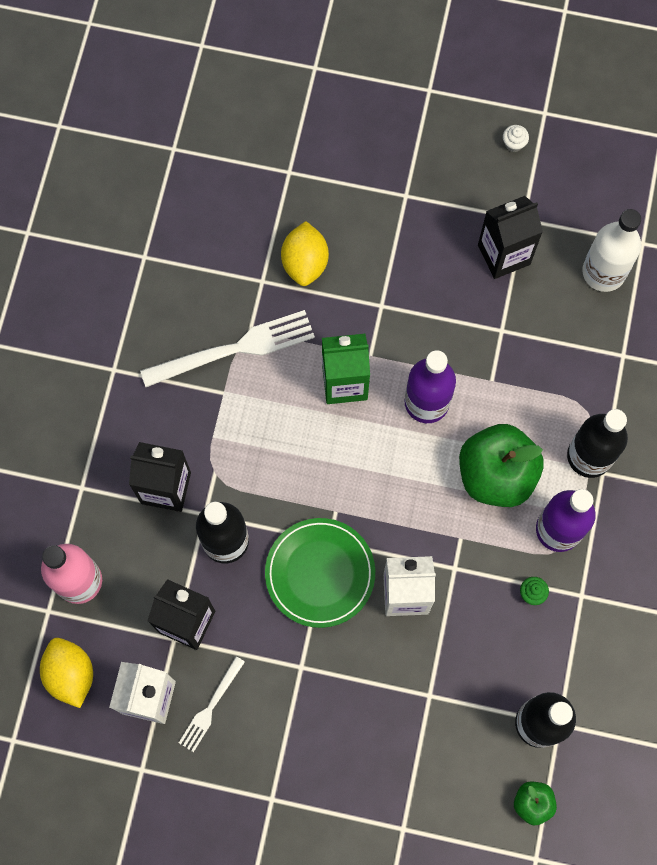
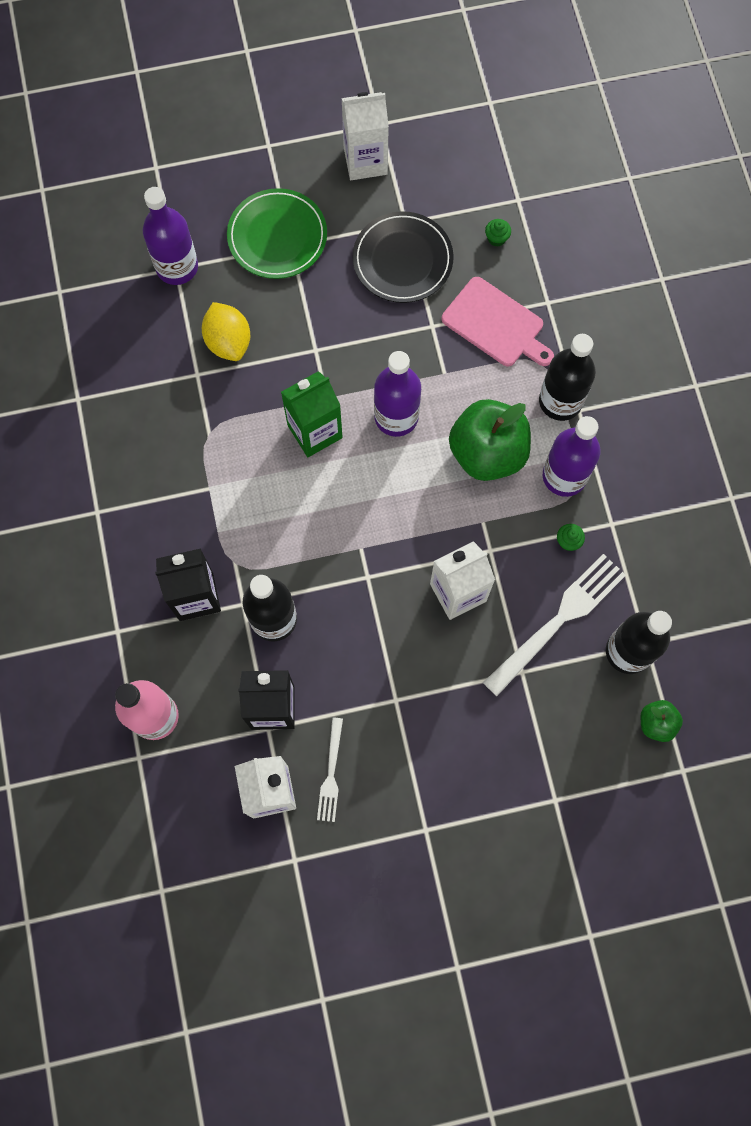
camera: 25 degrees left, 0 degrees up
(71, 674) = (187, 805): yellow lemon -> none
(236, 348) = (201, 444): white fork -> white fork (559, 619)
(290, 171) = (177, 267): none -> purple bottle
(320, 573) = (373, 609): green plate -> green plate (277, 236)
(504, 254) = (402, 260): black carton -> black plate
(514, 144) = (365, 161): white cupcake -> white carton
(563, 355) = (496, 324): none -> pink cutting board
(603, 272) = (496, 238): white bottle -> green cupcake

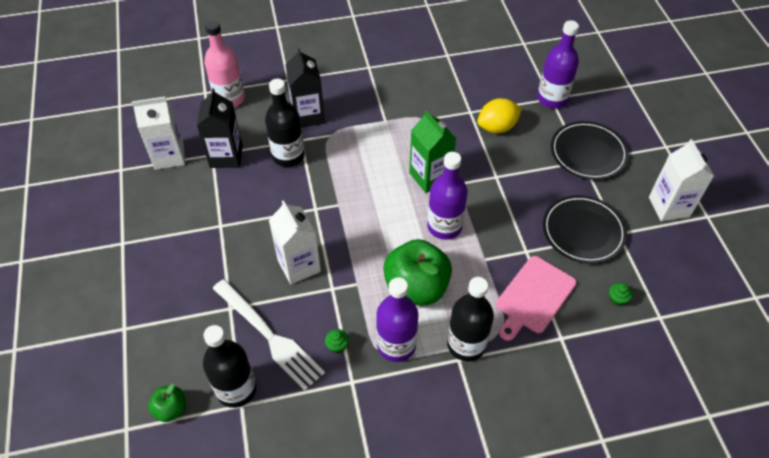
camera: 90 degrees right, 20 degrees down
(277, 236) = (588, 153): green plate -> black plate
(331, 774) = (173, 188): white fork -> none

